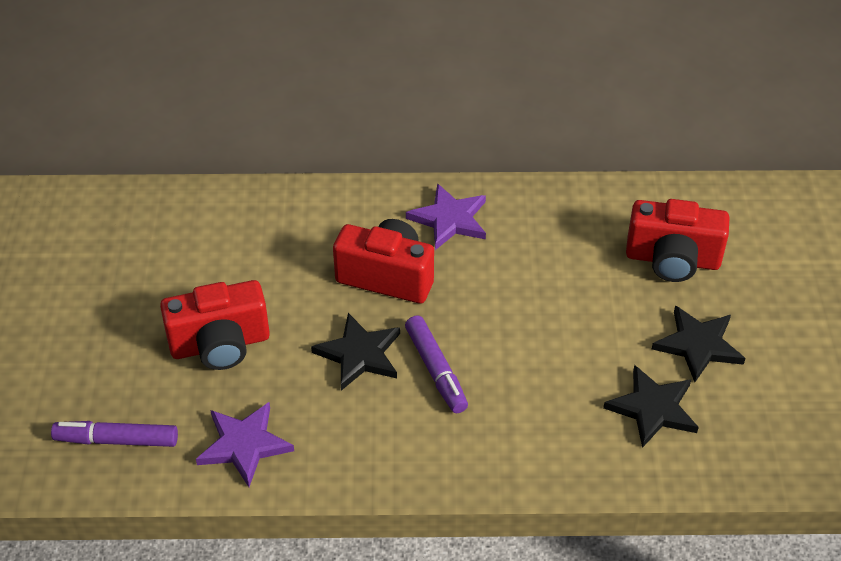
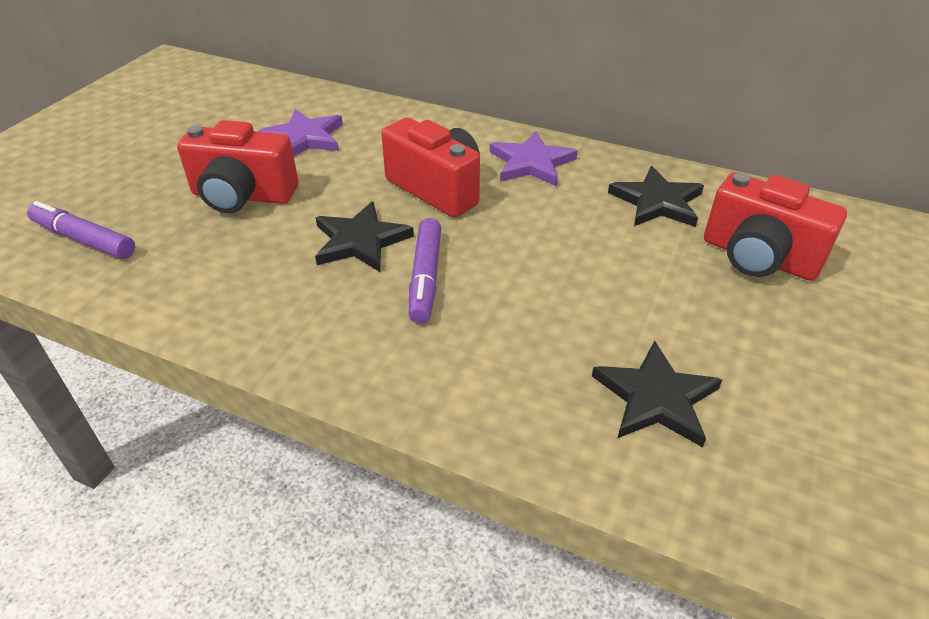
camera: 25 degrees right, 5 degrees down
(244, 445) = (186, 281): purple star -> purple star (305, 138)
(698, 345) = (751, 349): black star -> black star (657, 202)

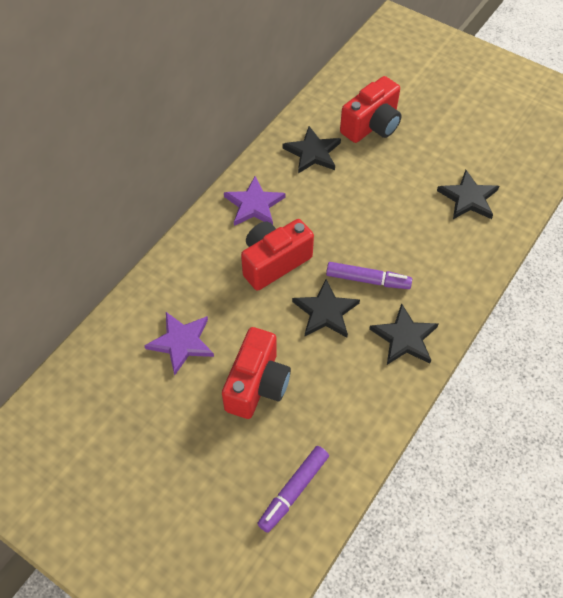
camera: 80 degrees left, 15 degrees up
(319, 326) = (404, 338): none -> black star

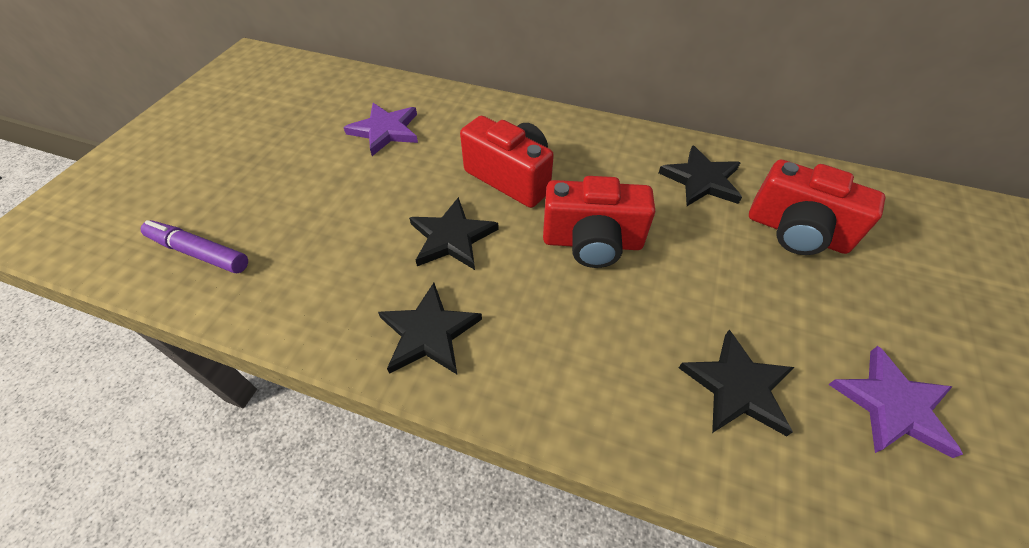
camera: 75 degrees right, 5 degrees down
(254, 205) = (588, 146): purple star -> purple star (892, 405)
(257, 384) = (339, 196): red camera -> red camera (592, 242)
(367, 280) = (516, 272): purple marker -> none

